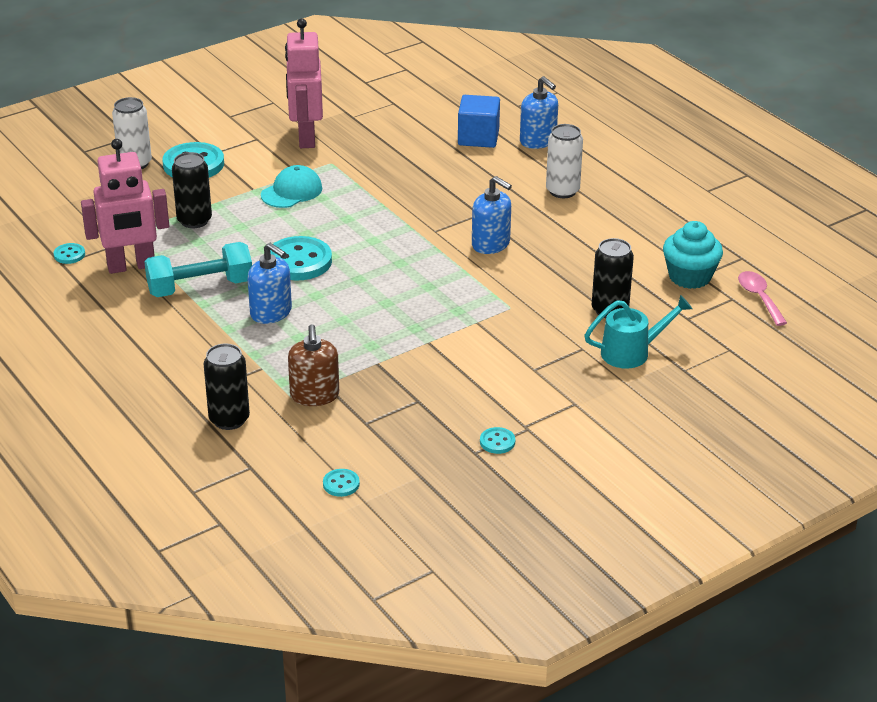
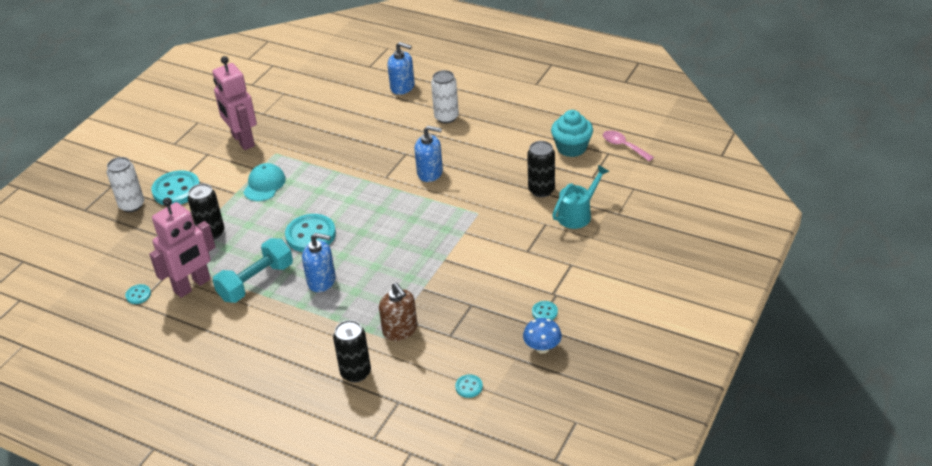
camera: 25 degrees left, 5 degrees up
(461, 478) = (542, 348): none -> blue mushroom
(478, 137) = (361, 98): blue cube -> none

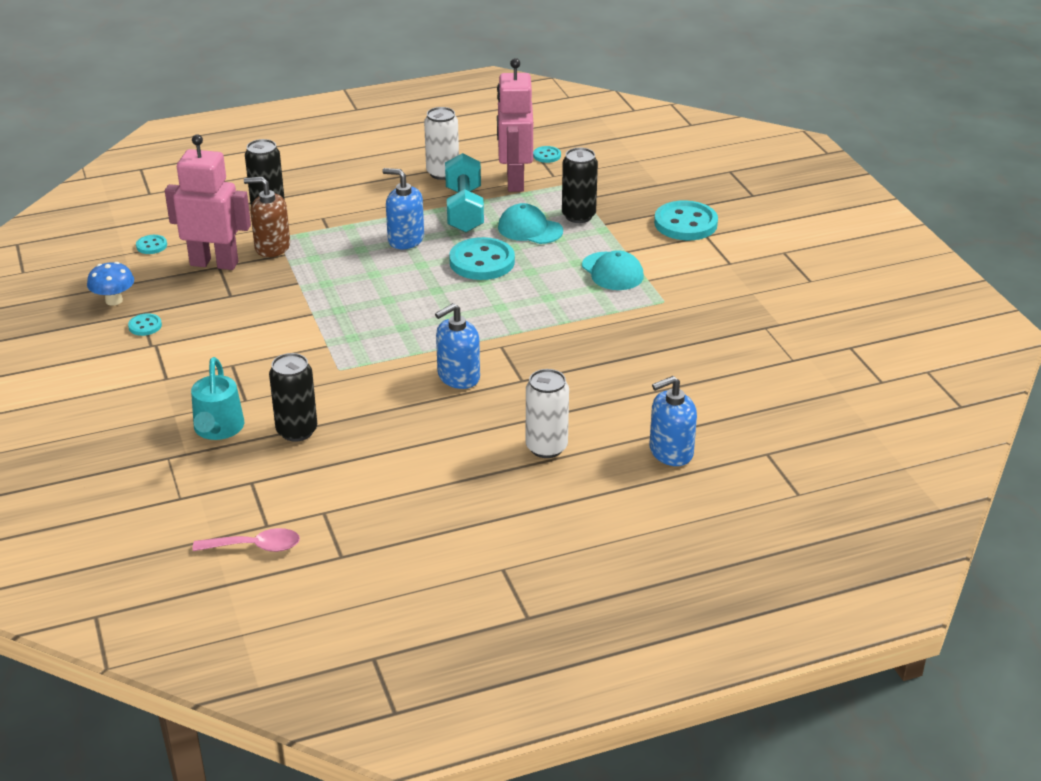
camera: 130 degrees right, 5 degrees down
(132, 205) = (697, 194): white can -> white can (442, 173)
(242, 141) = (722, 292): pink robot -> pink robot (214, 263)
(250, 241) = (530, 229): none -> turquoise cap
(321, 281) = (405, 239): blue soap dispenser -> blue soap dispenser turned 60 degrees clockwise
(571, 148) = (325, 503): turquoise cupcake -> none

